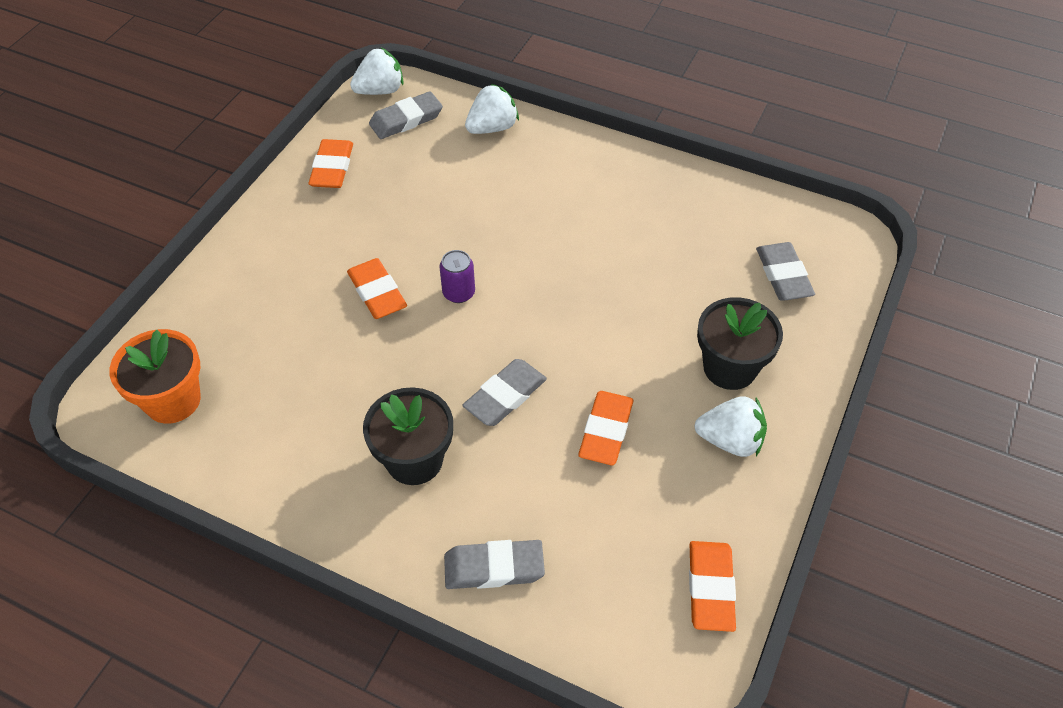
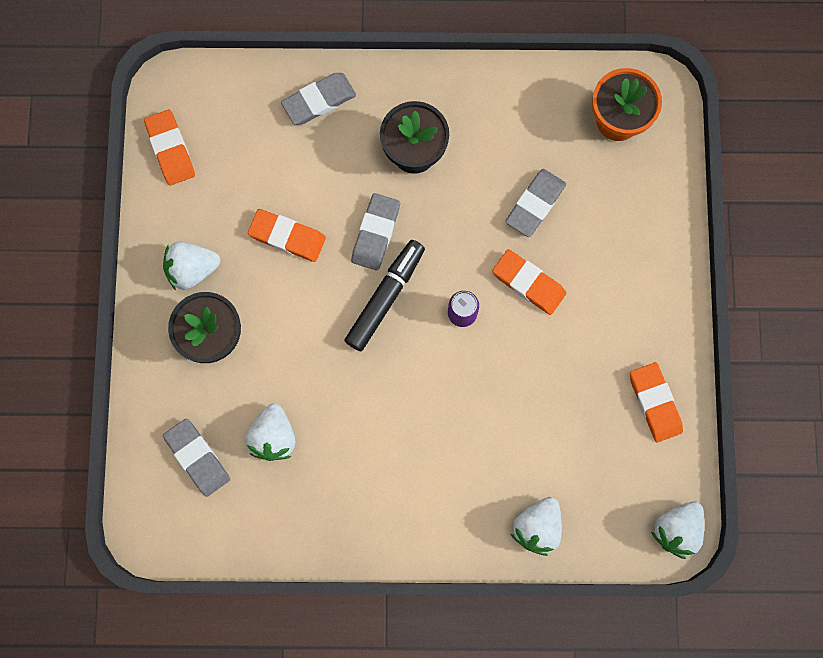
camera: 155 degrees right, 25 degrees up
(406, 119) = (626, 499): grey eraser -> grey eraser (535, 204)
(528, 334) = (385, 297): none -> black marker
(606, 431) = (287, 237): orange eraser -> orange eraser turned 60 degrees counterclockwise
(699, 265) = (273, 437): none -> white strawberry

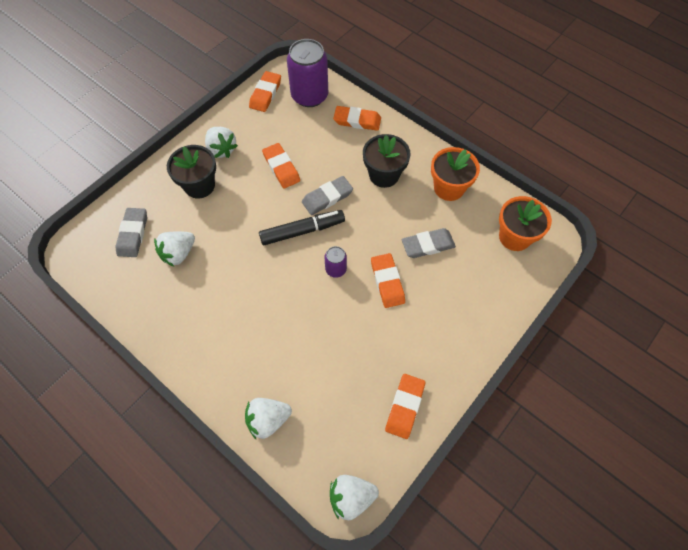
camera: 40 degrees right, 15 degrees down
(192, 269) = (221, 149): white strawberry -> white strawberry turned 150 degrees counterclockwise
(228, 109) = (309, 96): none -> purple can
(319, 101) = (357, 121): grey eraser -> orange eraser
(500, 112) = (449, 188): none -> orange flower pot

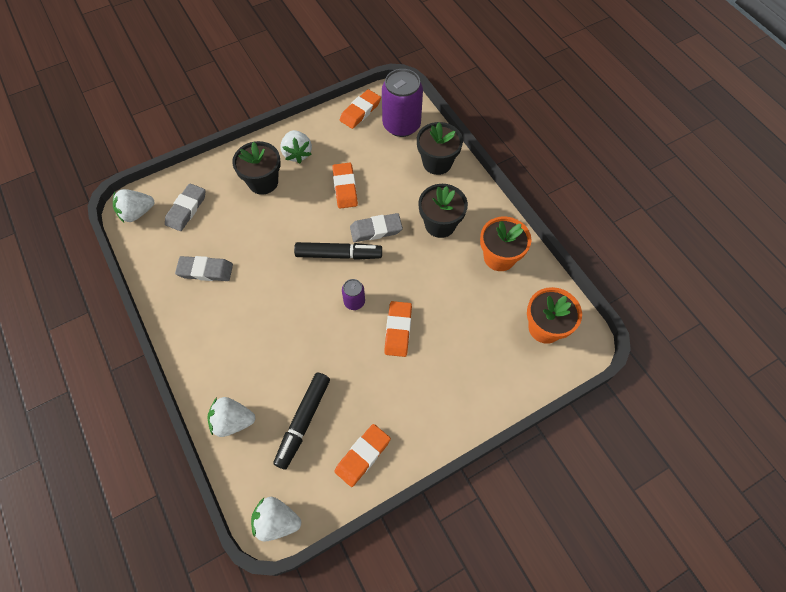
camera: 20 degrees right, 0 degrees up
(178, 254) = (218, 240): white strawberry -> white strawberry (137, 213)
(336, 396) = (303, 421): none -> black marker
(357, 121) = (437, 163): orange eraser -> black flower pot
(428, 245) = (453, 307): grey eraser -> grey eraser (205, 270)

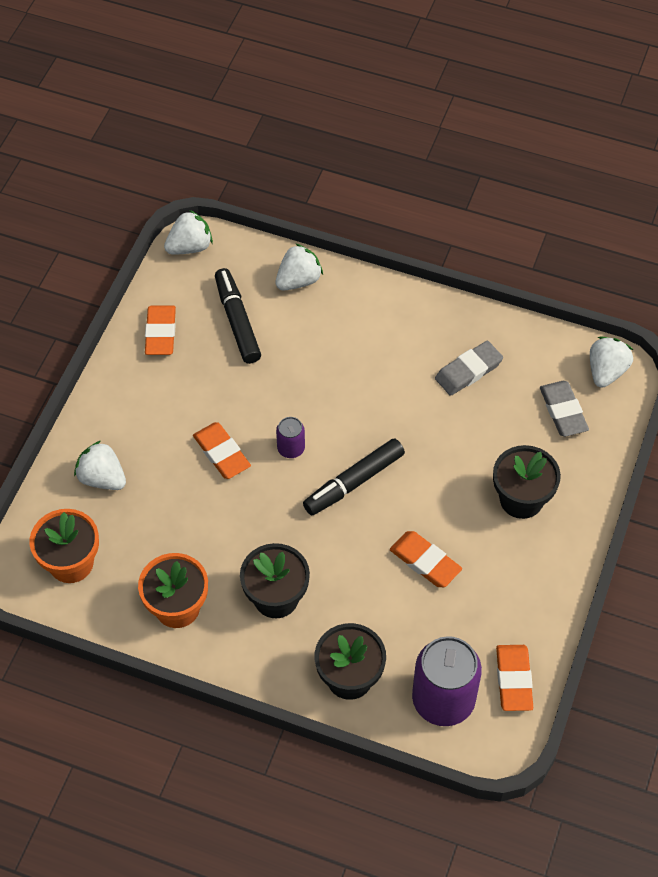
camera: 140 degrees right, 5 degrees down
(297, 153) = (524, 562): white strawberry -> white strawberry (102, 478)
(376, 230) = (341, 538): grey eraser -> none

